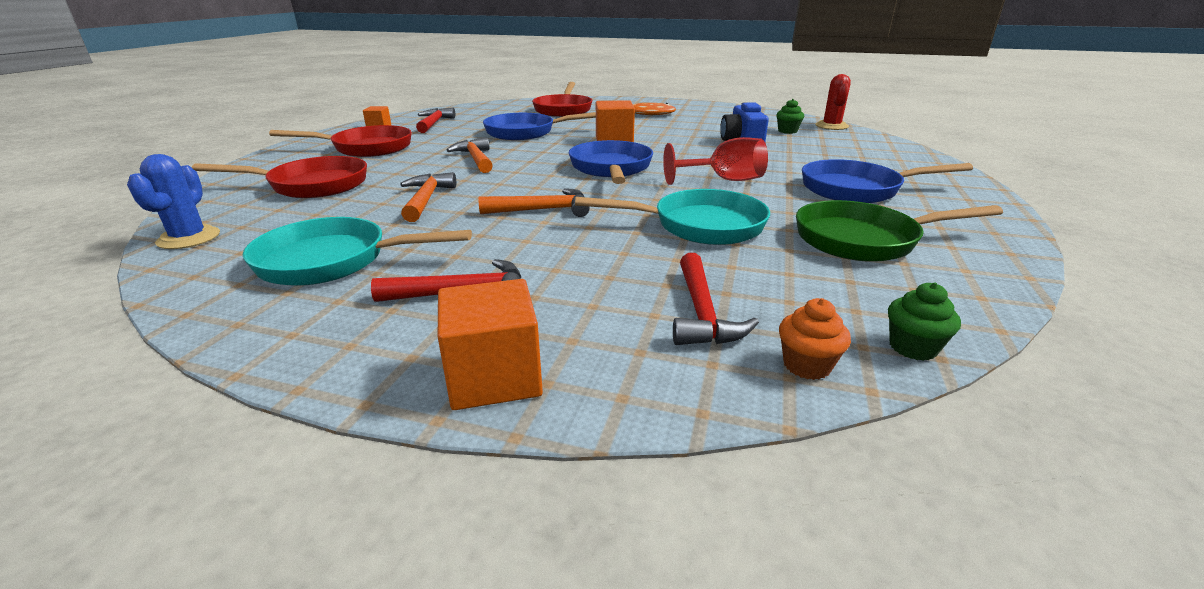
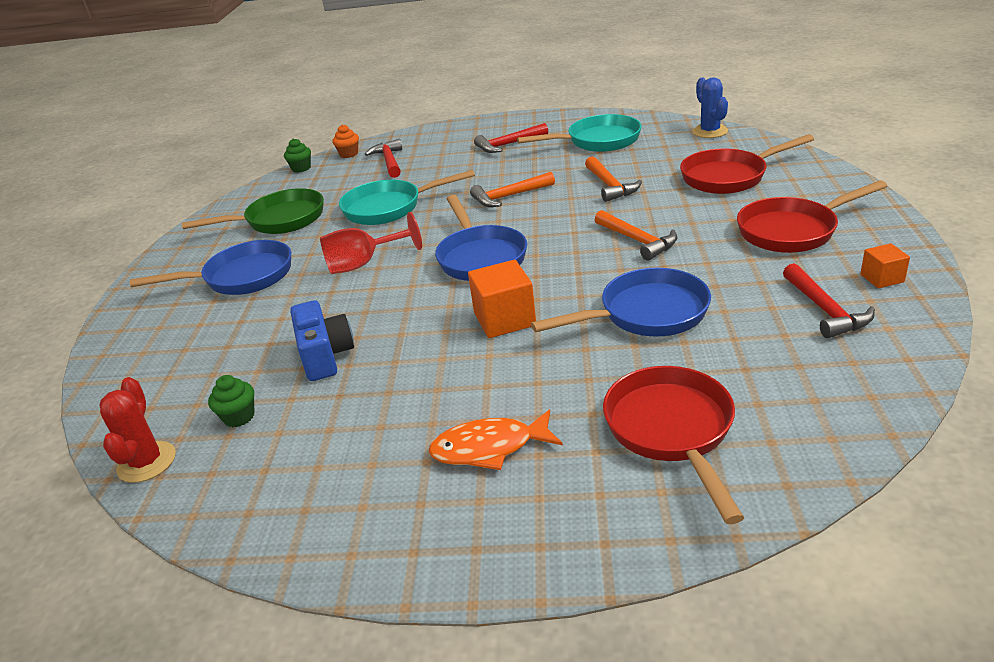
camera: 170 degrees right, 5 degrees up
(494, 377) = (467, 128): orange cube -> none

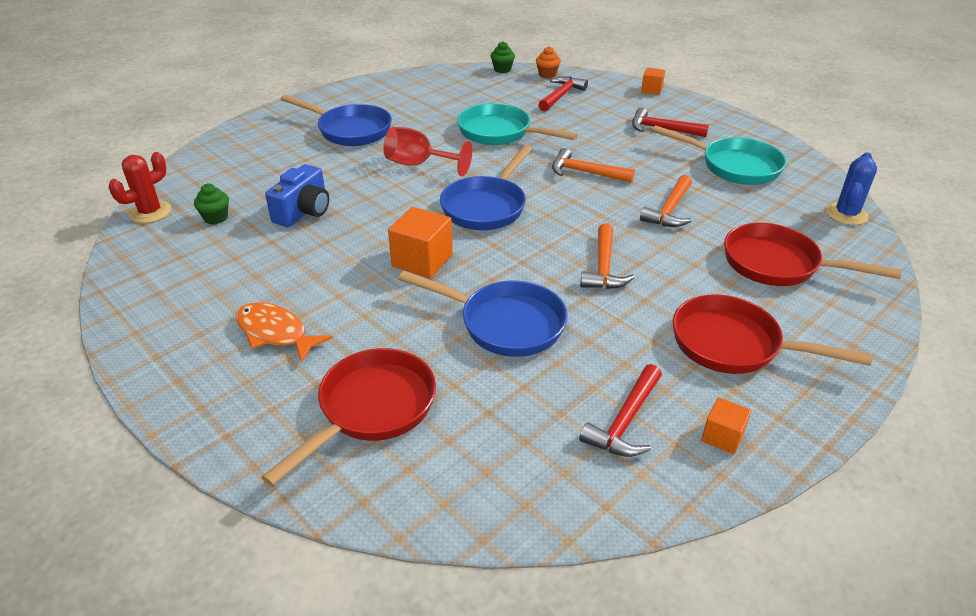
camera: 40 degrees right, 5 degrees up
(279, 220) = (429, 102): green pan -> none
(452, 126) = (651, 90): none -> orange cube

